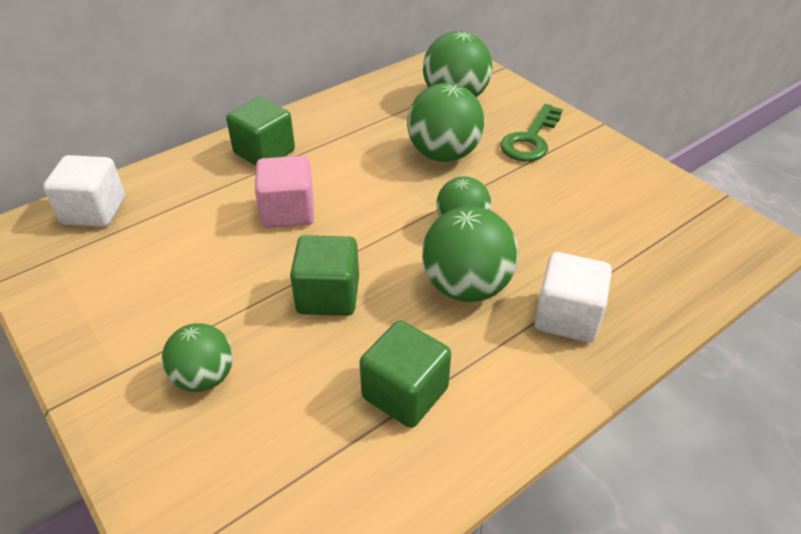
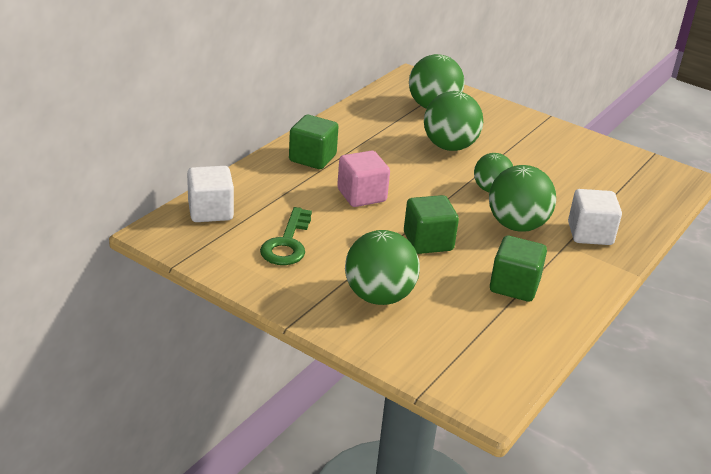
camera: 20 degrees left, 10 degrees down
(204, 377) = (379, 296): green ball -> green ball, size x1.56
(530, 139) = (506, 131): green key -> green key (287, 243)

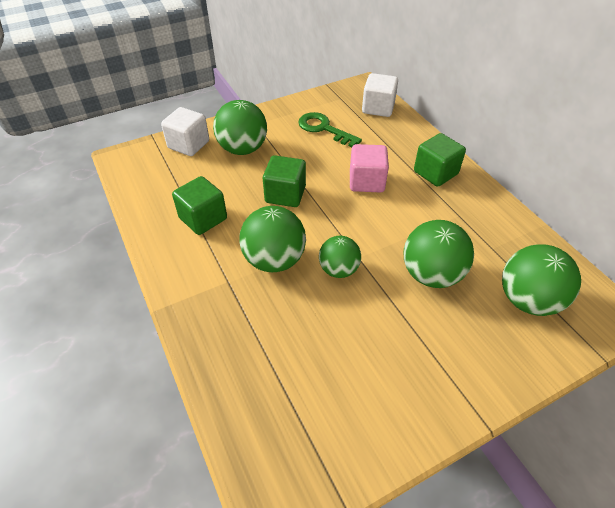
camera: 120 degrees right, 15 degrees up
(590, 234) = (230, 309): white cube -> white cube (189, 145)

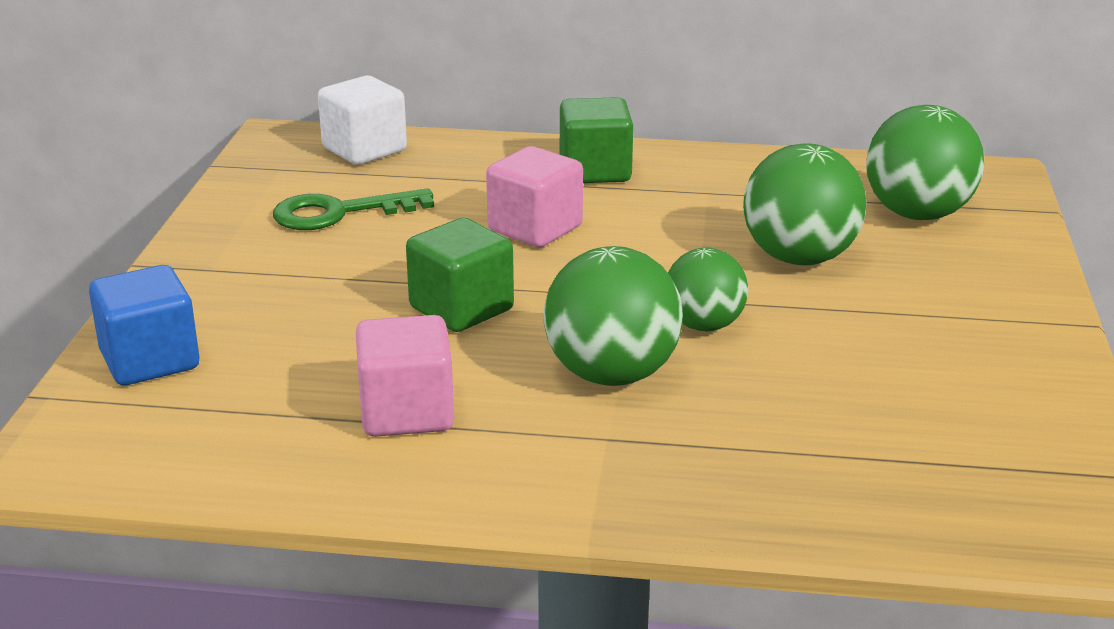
camera: 55 degrees left, 20 degrees down
(189, 145) = (150, 360): white cube -> blue cube
(203, 218) = (406, 413): green cube -> pink cube
(243, 149) = (265, 307): green ball -> none

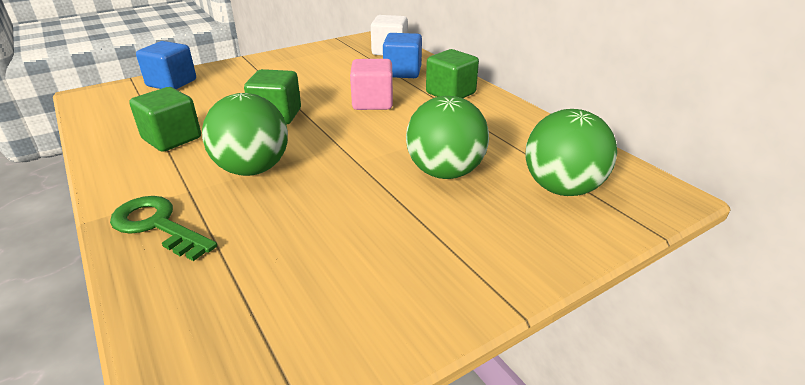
camera: 50 degrees right, 5 degrees up
(339, 213) = (328, 67): green key -> green key (157, 225)
(406, 413) = (172, 138): pink cube -> green cube
(465, 172) = (402, 72): none -> blue cube
(704, 325) = (332, 173): green ball -> none

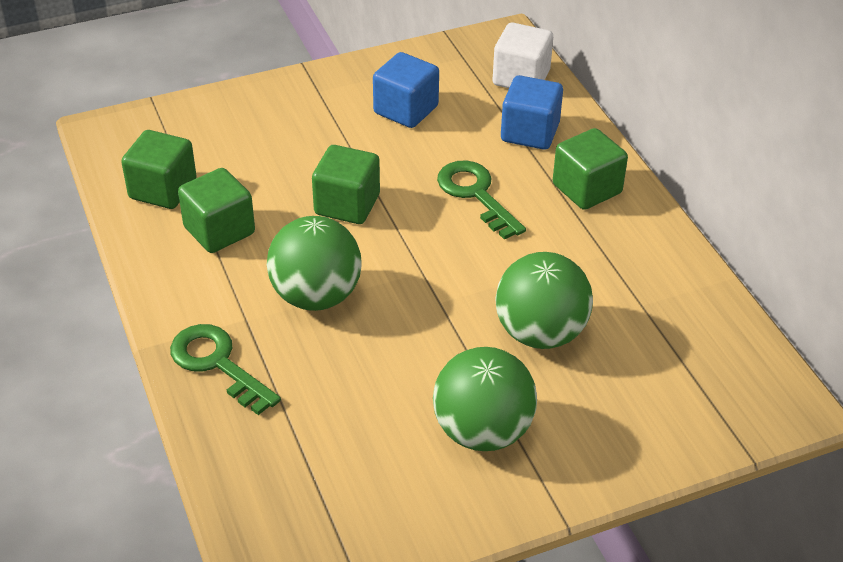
camera: 10 degrees right, 10 degrees up
(128, 120) = (163, 189): none -> green cube
(171, 83) = (208, 118): blue cube -> blue cube (406, 110)
(372, 102) = (475, 194): pink cube -> green key
(562, 188) = (670, 377): green ball -> green ball (482, 431)

